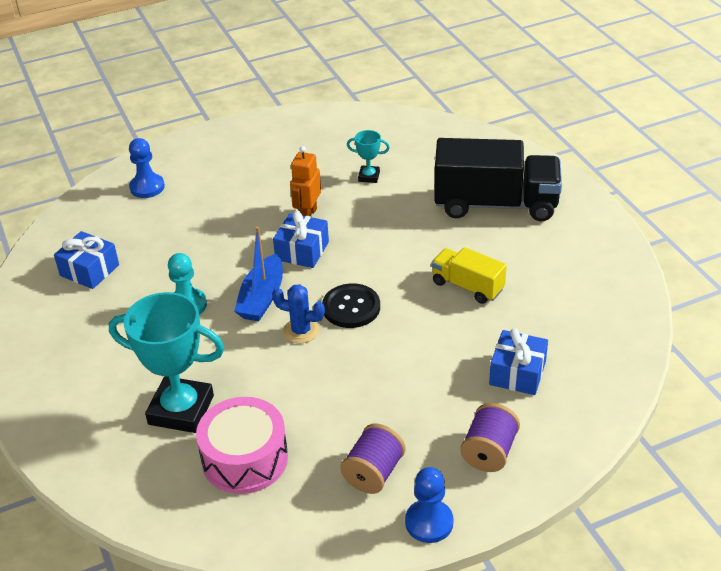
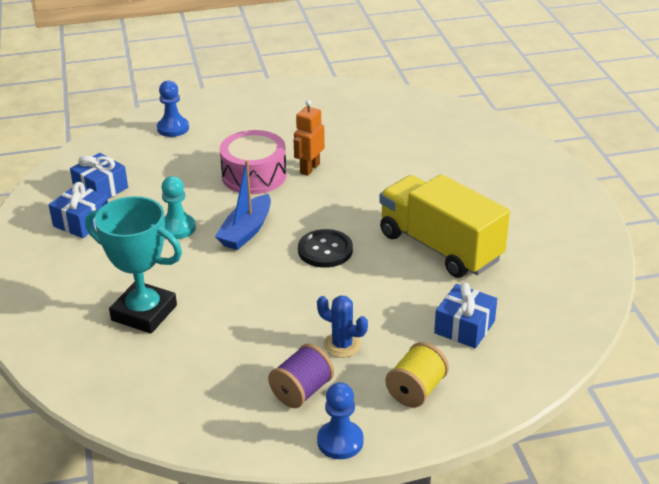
camera: 10 degrees right, 5 degrees down
(245, 459) = (188, 361): pink drum -> pink drum (254, 175)
(301, 331) = (273, 263): blue cactus -> blue cactus (342, 345)
(302, 251) = (295, 197): blue gift -> blue gift (81, 222)
(369, 176) = (376, 144): turquoise trophy -> none
(467, 286) = (440, 247): yellow truck -> yellow truck, size x1.87
(489, 452) = (416, 390): purple spool -> yellow spool
(495, 204) = (488, 181): black truck -> none

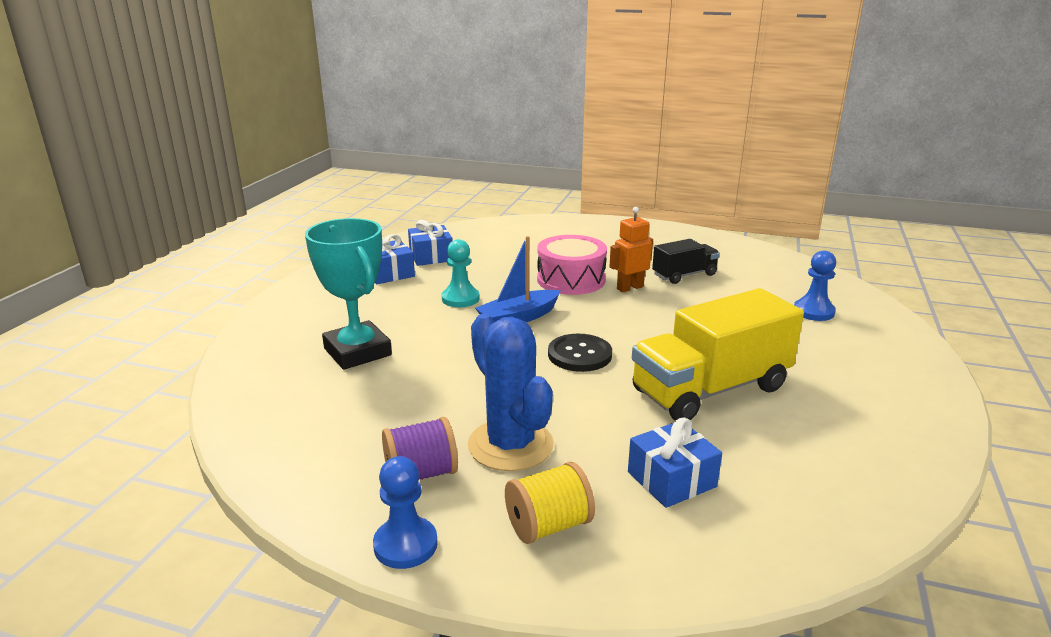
camera: 30 degrees right, 10 degrees down
(173, 128) = (535, 232): blue pawn -> blue pawn (813, 312)
(342, 140) = (684, 275): none -> black truck
(342, 345) = (510, 445): blue cactus -> blue cactus, size x1.81
(440, 247) = (710, 390): yellow truck -> yellow truck turned 105 degrees counterclockwise

